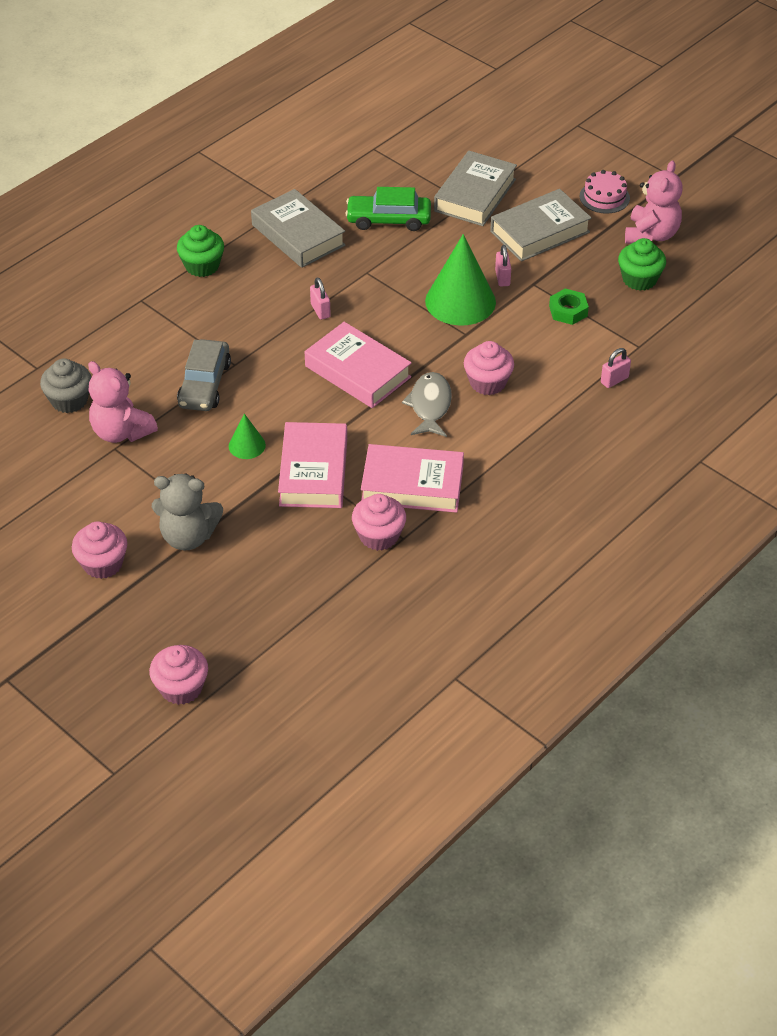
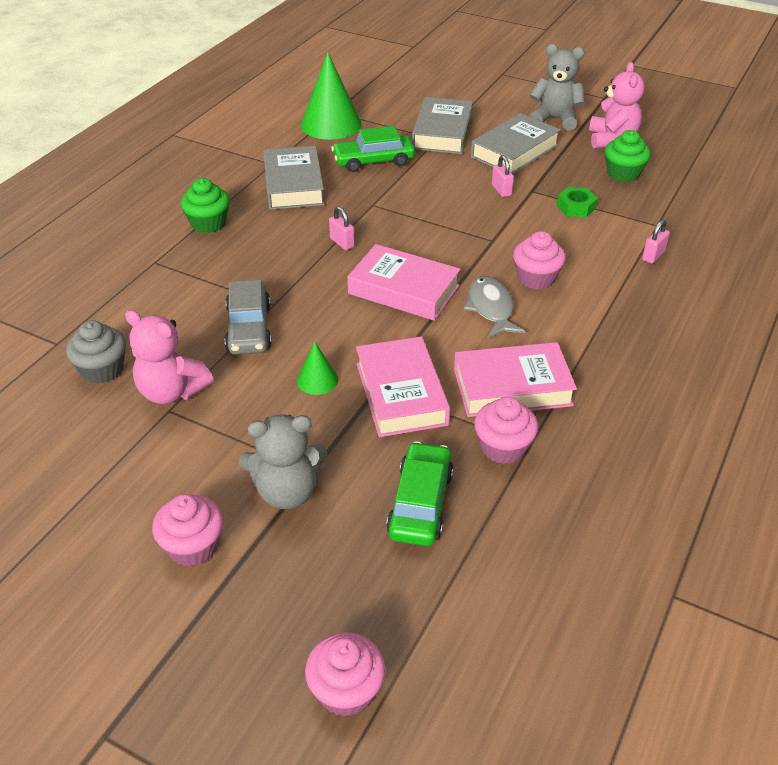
camera: 15 degrees left, 5 degrees down
(290, 567) = (420, 503): none -> green car
(298, 235) = (293, 185): grey book -> grey book turned 45 degrees clockwise
(460, 301) = (473, 214): green cone -> green cone (331, 124)
(604, 197) = (555, 119): pink cake -> grey teddy bear

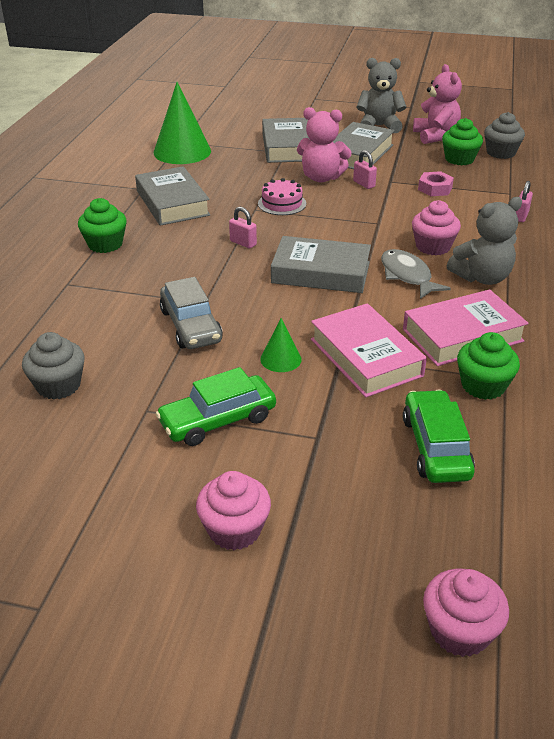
camera: 15 degrees left, 5 degrees down
(171, 391) = (141, 393): pink teddy bear -> pink teddy bear (321, 178)
(287, 492) = (303, 461): grey teddy bear -> grey teddy bear (482, 277)
(373, 161) = (237, 175): green car -> green car (218, 420)
(403, 202) = (282, 203): none -> pink cake
(403, 290) = (321, 272): pink book -> grey book
(503, 447) = (483, 386): pink cupcake -> green cupcake
(576, 207) = (435, 188): green nut -> pink nut
(675, 171) = (500, 153): none -> grey cupcake

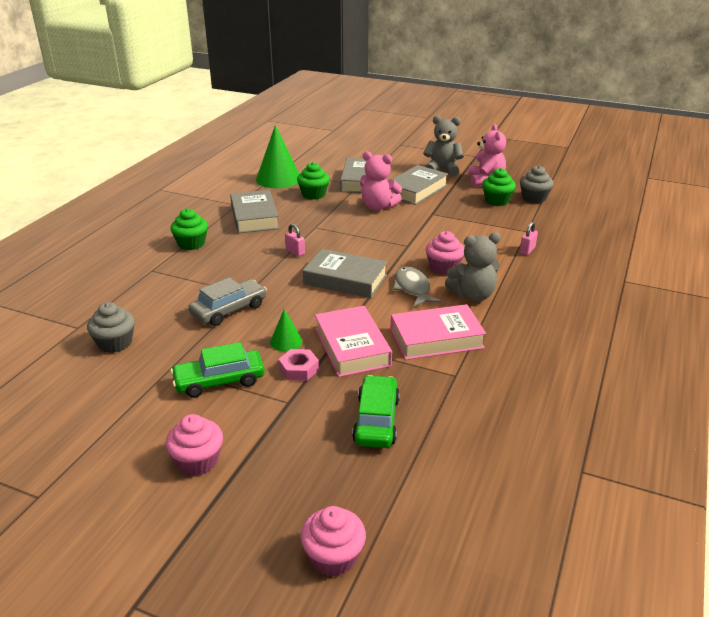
camera: 10 degrees right, 5 degrees down
(191, 326) = (229, 310): grey car -> grey car turned 120 degrees counterclockwise
(282, 203) = (338, 224): pink cake -> none
(364, 184) = (410, 214): pink padlock -> none
(435, 188) = (466, 222): pink nut -> pink nut (299, 369)
(483, 386) = (435, 378): green cupcake -> green cupcake (313, 194)

